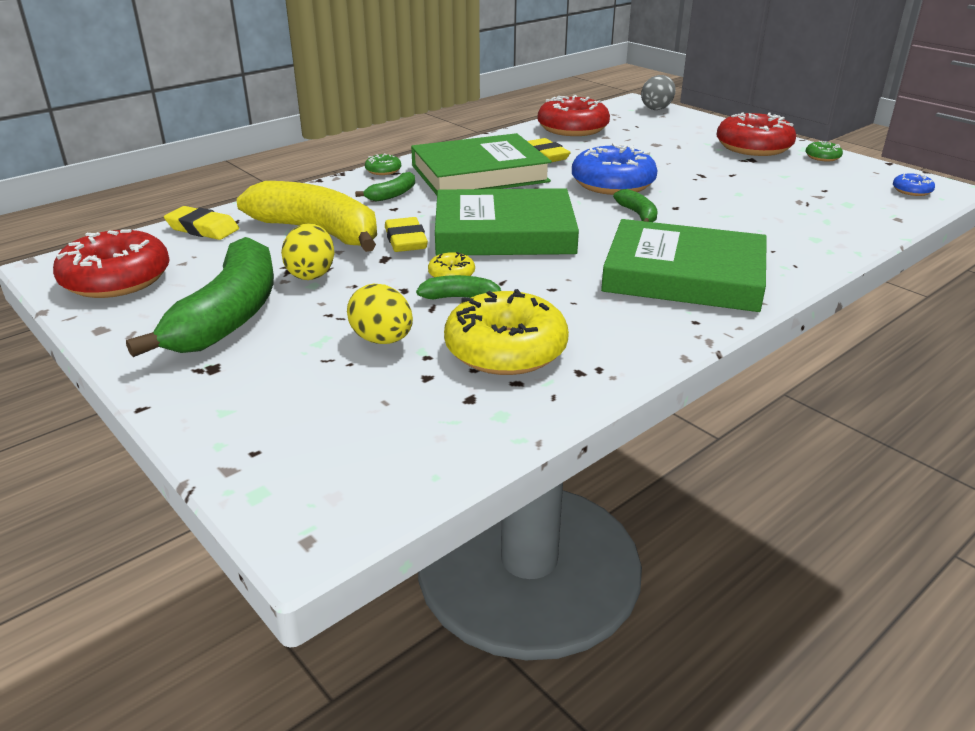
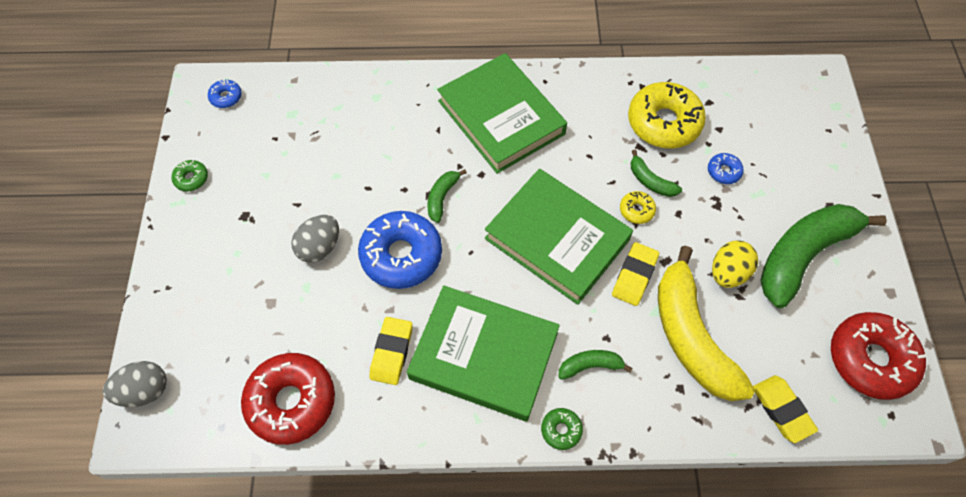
camera: 140 degrees left, 30 degrees up
(382, 340) = (723, 171): yellow egg -> blue donut
(674, 167) = (319, 247): none -> grey egg
(753, 147) = (208, 234): red donut -> none

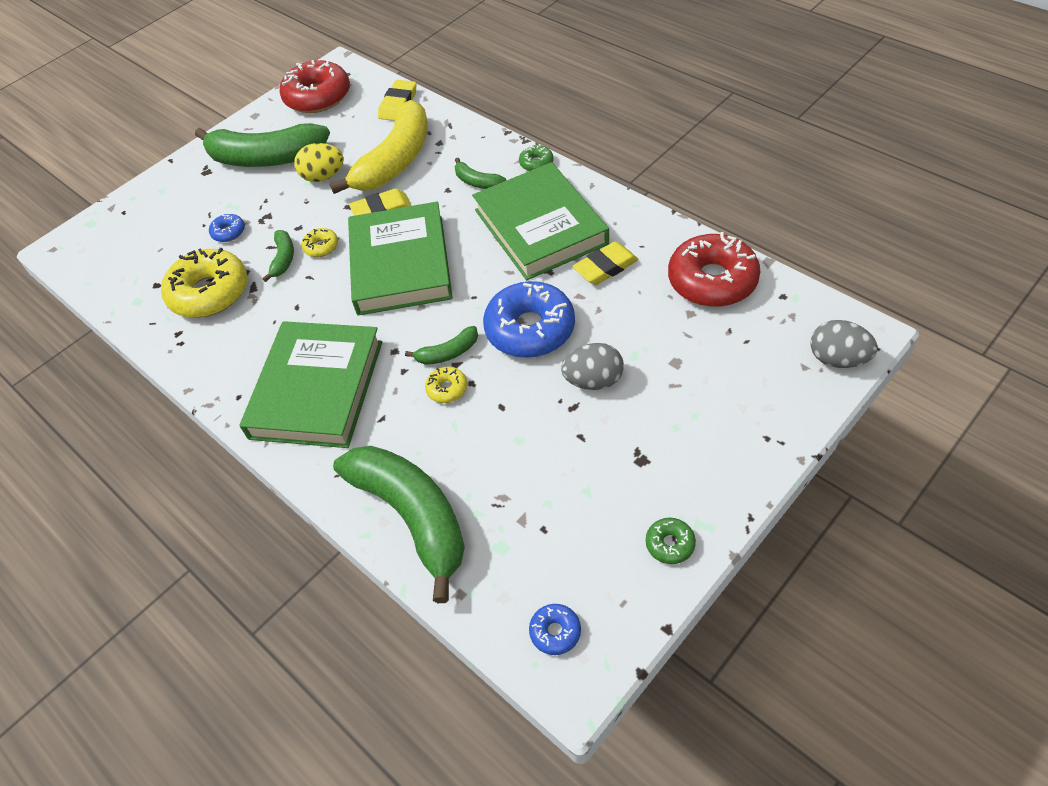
camera: 130 degrees left, 10 degrees down
(358, 94) = (412, 516): none -> green banana
(416, 174) = (447, 389): none -> yellow donut

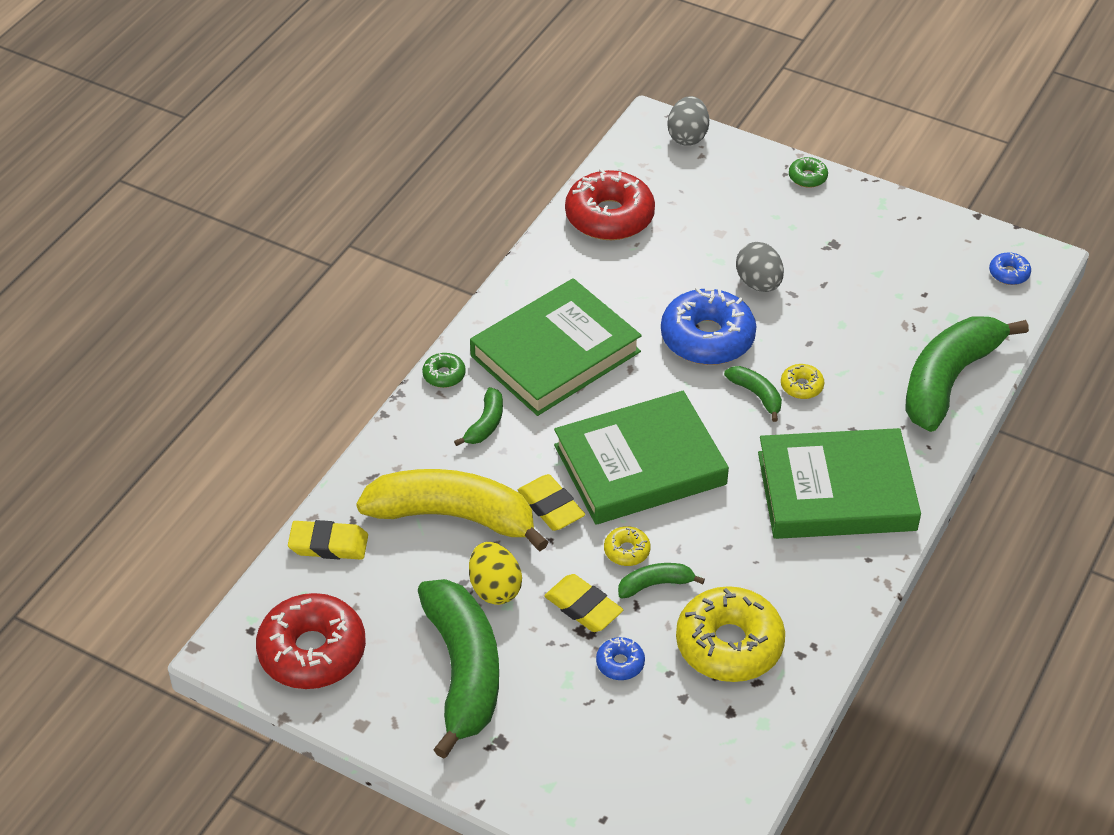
camera: 110 degrees left, 5 degrees down
(605, 267) = (607, 294): yellow eraser -> yellow eraser (583, 607)
(670, 544) = (907, 220): green donut -> green donut (807, 177)

